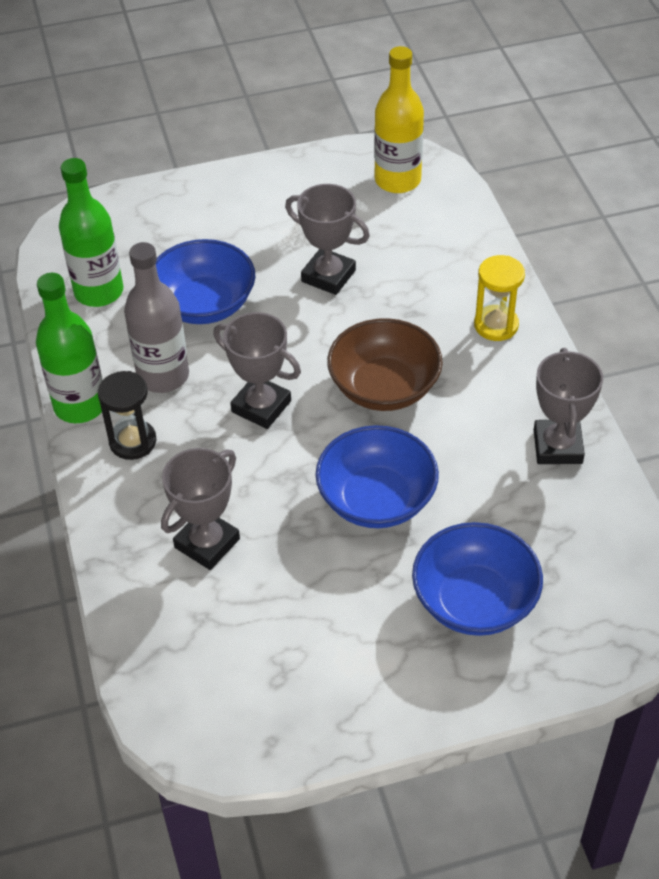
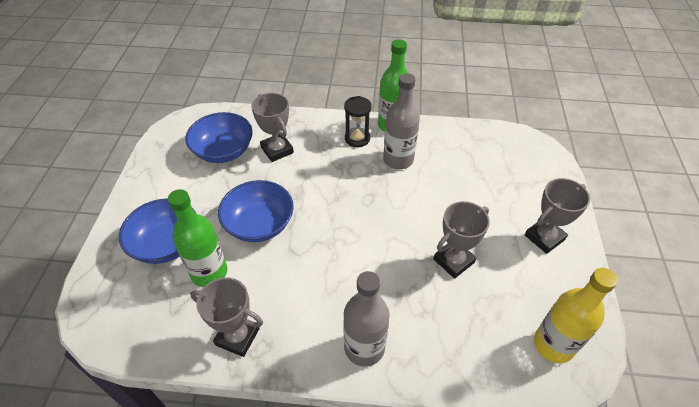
camera: 110 degrees right, 0 degrees up
(99, 292) = (477, 148): green bottle -> green bottle (209, 272)
(204, 304) = (449, 190): blue bowl -> blue bowl (223, 151)
(261, 406) = (354, 194): grey trophy -> grey trophy (544, 237)
(384, 387) = (339, 257): brown bowl -> none
(496, 325) = (364, 348): yellow hourglass -> grey bottle

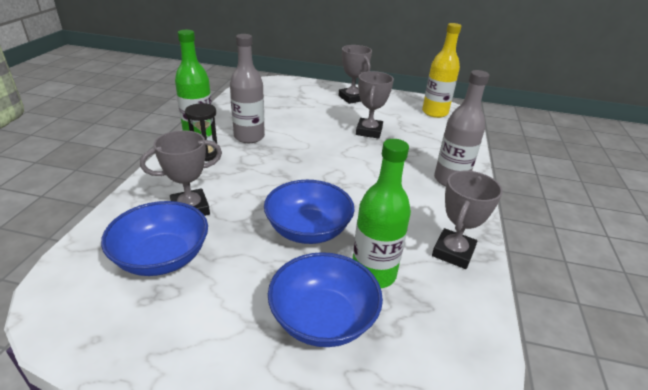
camera: 85 degrees left, 15 degrees down
(453, 261) = (369, 131): grey trophy -> grey trophy turned 45 degrees clockwise

